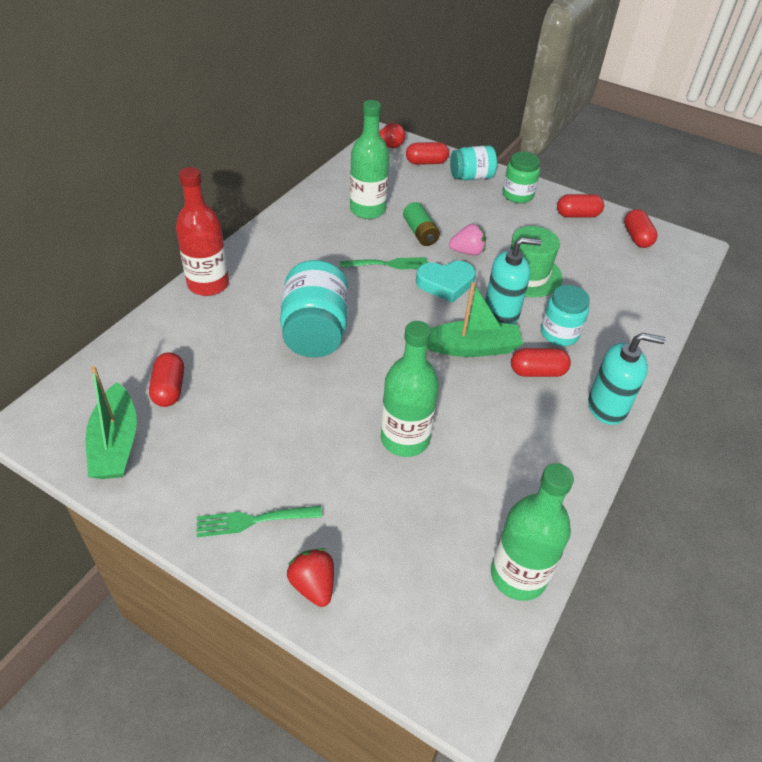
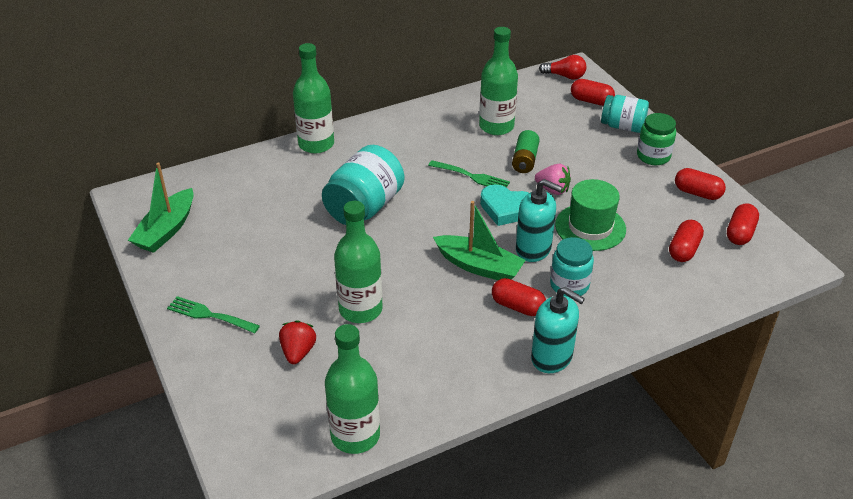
camera: 35 degrees right, 5 degrees down
(169, 389) = (228, 208): red capsule -> red capsule (684, 250)
(208, 284) = (316, 144): red bottle -> green bottle
(313, 585) = (212, 372): red strawberry -> red strawberry (298, 352)

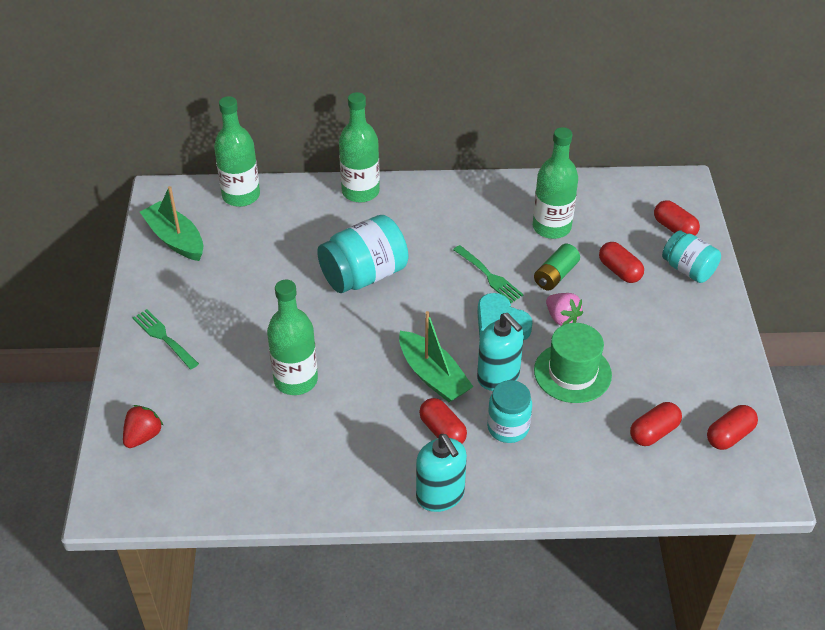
camera: 25 degrees right, 5 degrees up
(166, 230) = (175, 239): green boat -> green boat turned 90 degrees clockwise
(298, 352) = (217, 401): red strawberry -> red strawberry (143, 436)
(355, 435) = (217, 500): green bottle -> green bottle (241, 196)
(565, 76) = (665, 189): red light bulb -> none
(653, 156) = (697, 315): green jar -> none
(697, 193) = (715, 374): red capsule -> red capsule (619, 271)

